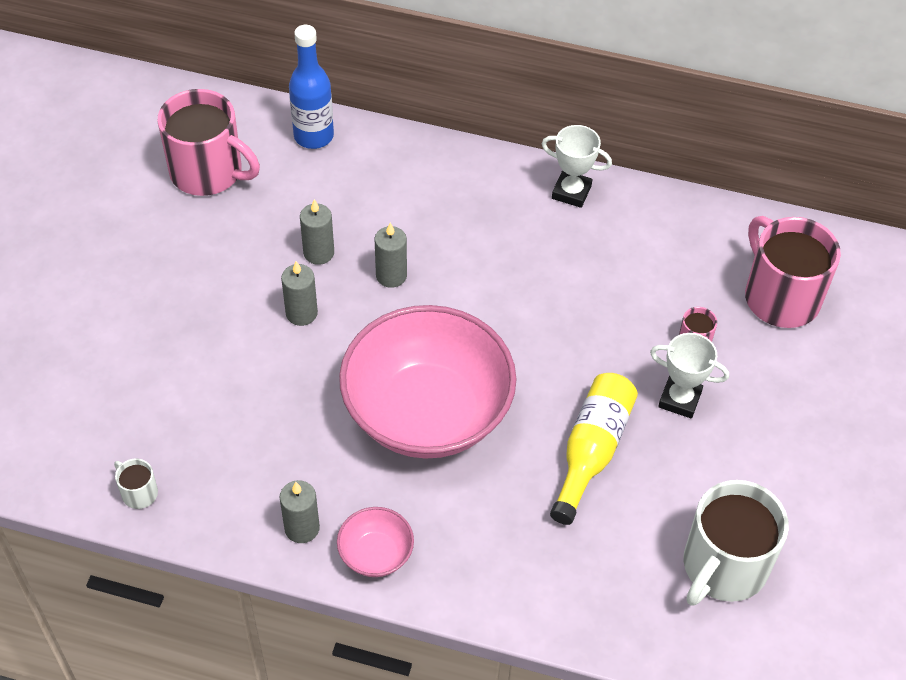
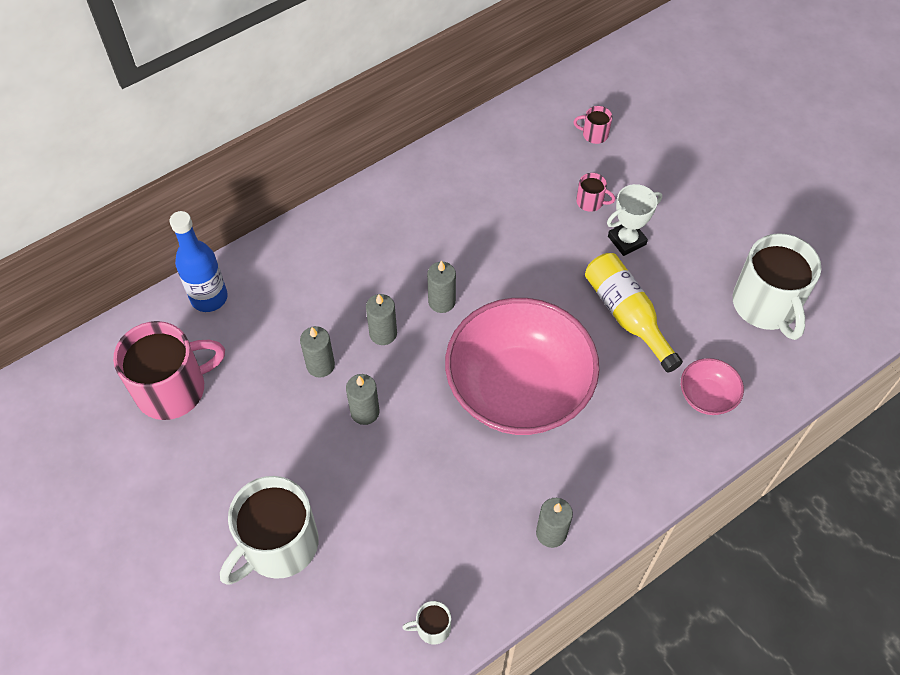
camera: 50 degrees left, 5 degrees up
(128, 335) = (278, 545): none -> white mug
(376, 554) = (608, 499): pink bowl -> pink bowl (707, 396)
(465, 297) = (441, 302): none -> grey candle
(571, 192) = (410, 182): white trophy -> none
(780, 296) = (594, 134): pink mug -> pink mug, size x0.43

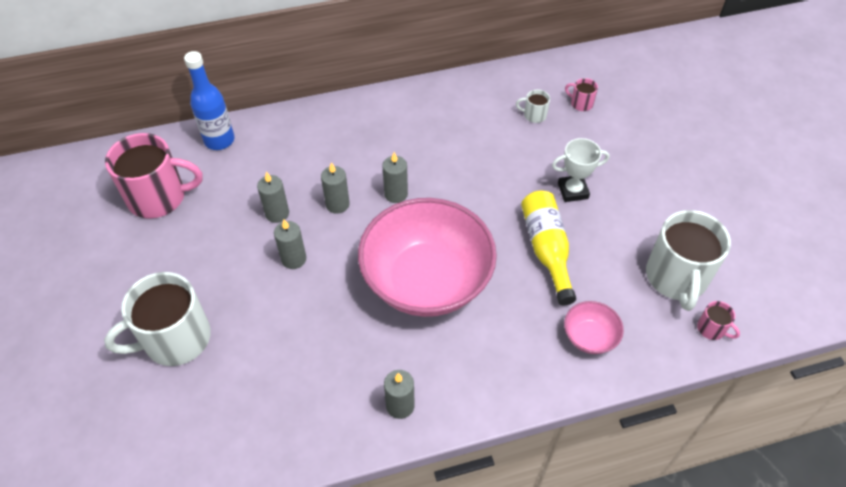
camera: 20 degrees right, 5 degrees down
(432, 628) = (263, 449): white mug -> white mug (534, 115)
(590, 202) = (555, 153): pink mug -> pink mug (711, 329)

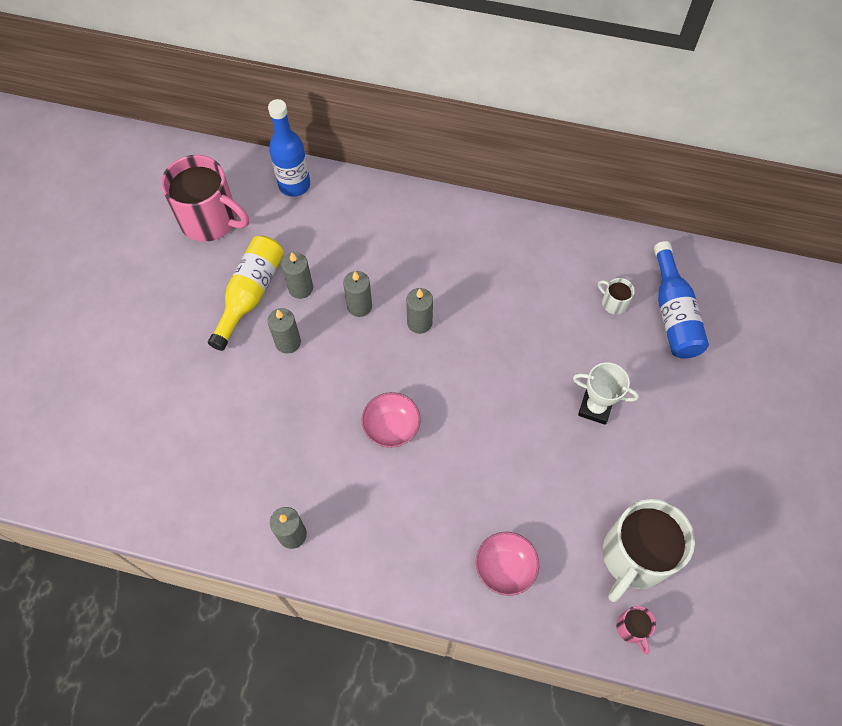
camera: 30 degrees right, 10 degrees up
(175, 339) = (148, 367): white mug -> none
(426, 280) = (391, 427): pink bowl -> pink bowl, size x0.42
(546, 250) = (525, 457): yellow bottle -> yellow bottle (250, 295)
(581, 103) = (673, 313): pink mug -> blue bottle

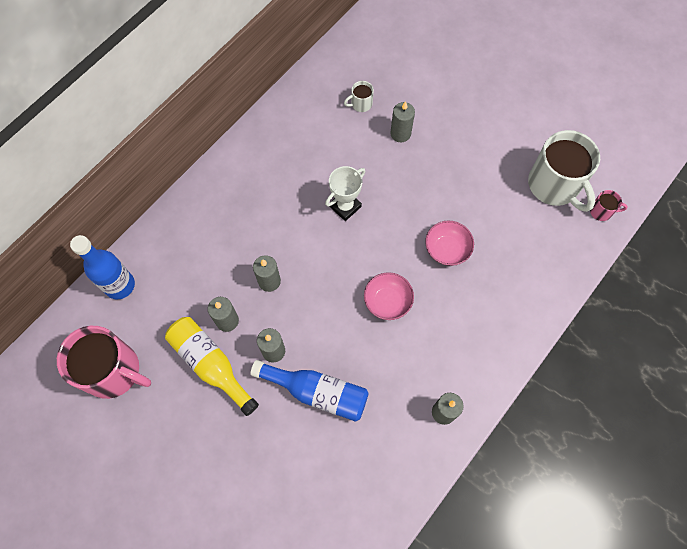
camera: 65 degrees left, 5 degrees up
(210, 220) = (113, 371): pink mug -> pink mug turned 60 degrees clockwise
(419, 323) = (308, 242): grey candle -> grey candle (400, 133)
(505, 568) = (530, 271): pink bowl -> pink bowl (447, 249)
(595, 408) = (437, 156): white trophy -> white trophy (345, 206)
(673, 313) = (388, 71): blue bottle -> blue bottle (317, 392)

